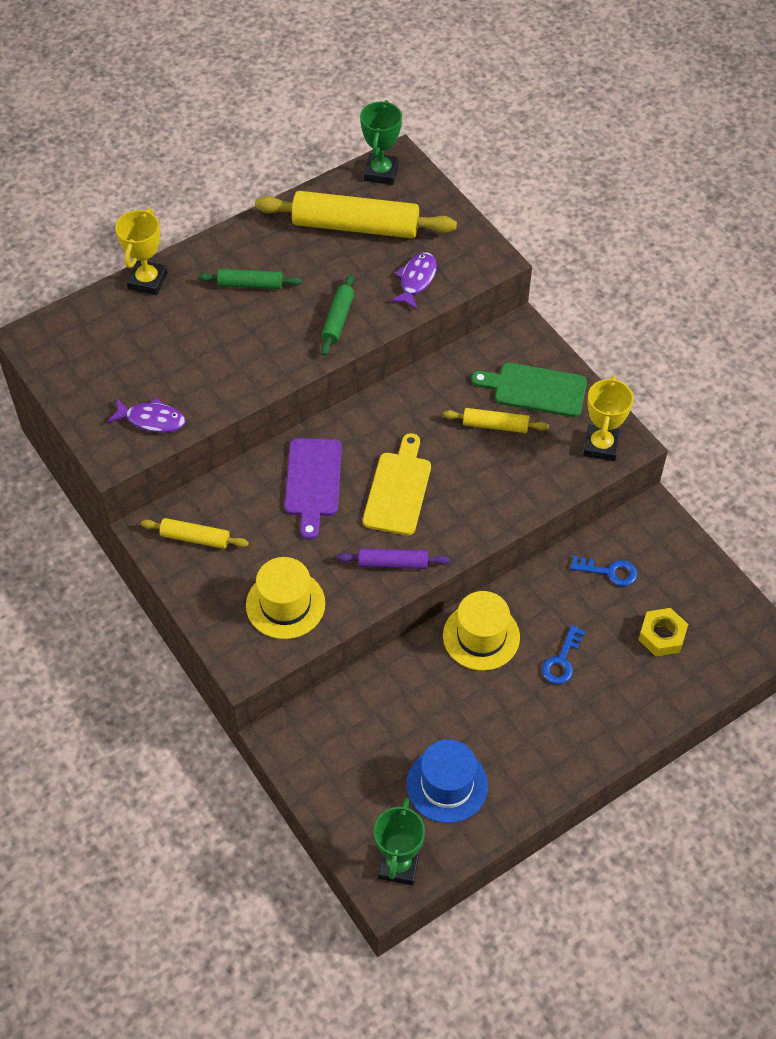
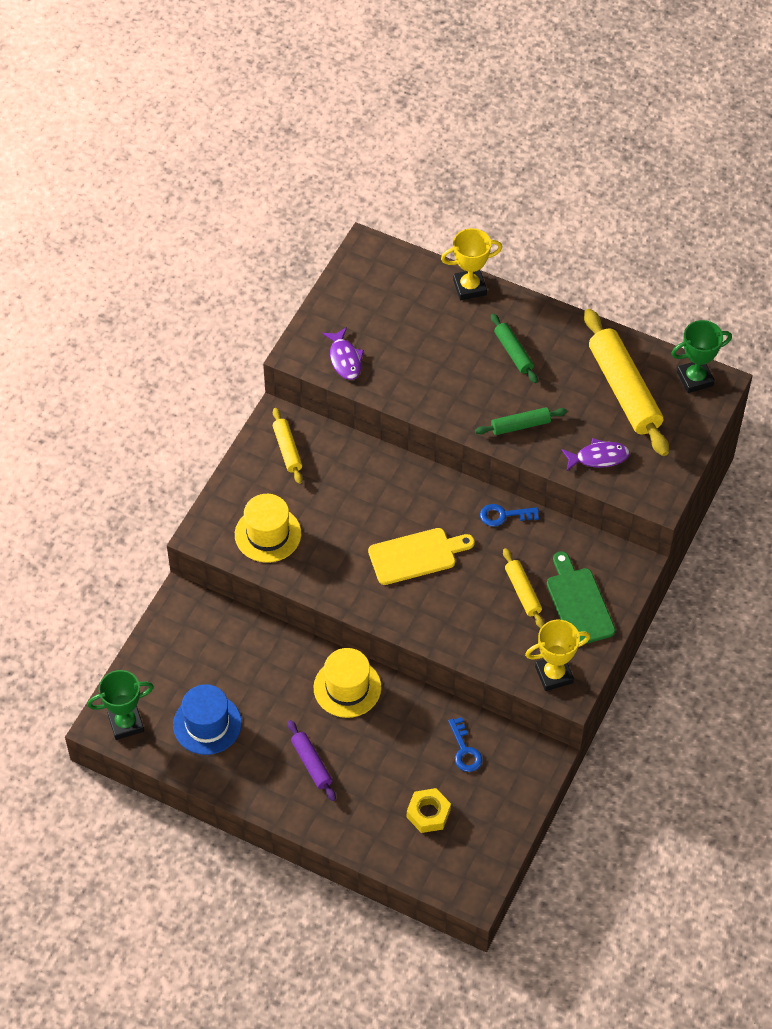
camera: 60 degrees right, 0 degrees up
(313, 482) = (386, 497): purple cutting board -> none
(393, 563) = (347, 584): purple rolling pin -> purple rolling pin (311, 764)
(562, 660) = (360, 752): blue key -> blue key (504, 515)

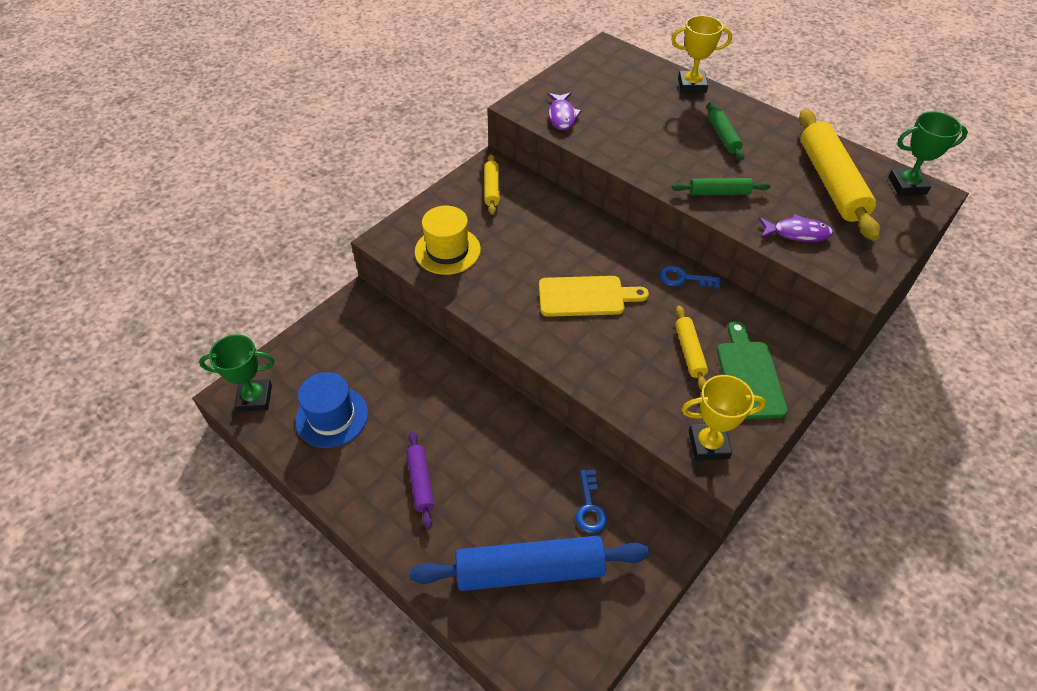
camera: 15 degrees right, 5 degrees down
(347, 687) = (484, 413): yellow hat -> none
(428, 813) = (530, 570): yellow nut -> blue rolling pin

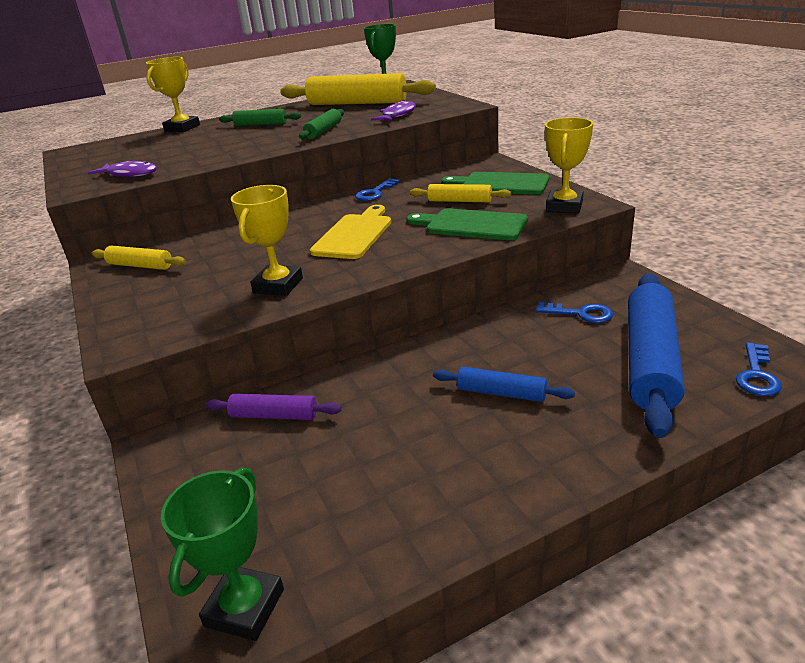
camera: 65 degrees left, 20 degrees down
(332, 417) = (351, 503): blue hat -> none
(420, 482) = (506, 426): purple rolling pin -> purple rolling pin (274, 415)
(447, 250) = (200, 303): yellow hat -> none
(457, 471) = (501, 393): none -> blue rolling pin
(484, 283) = (278, 285): none -> yellow trophy
(531, 656) = (756, 375): none -> blue key
(635, 376) = (471, 225): none -> green cutting board

